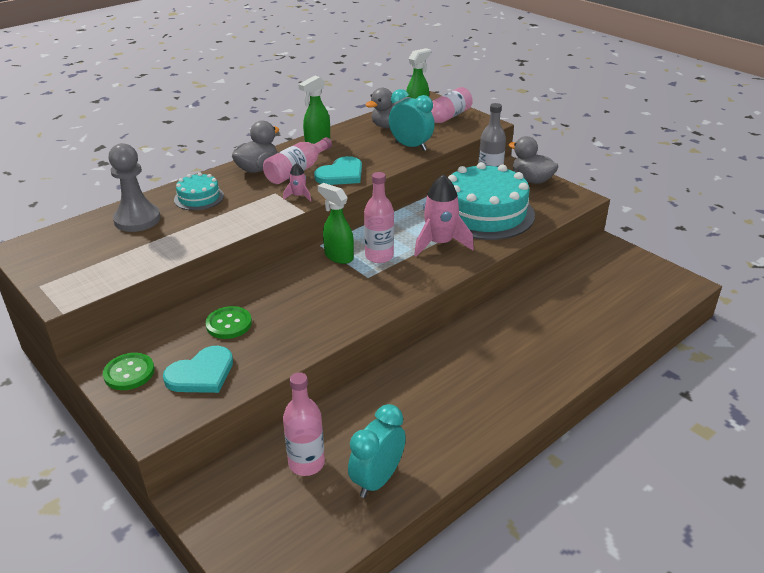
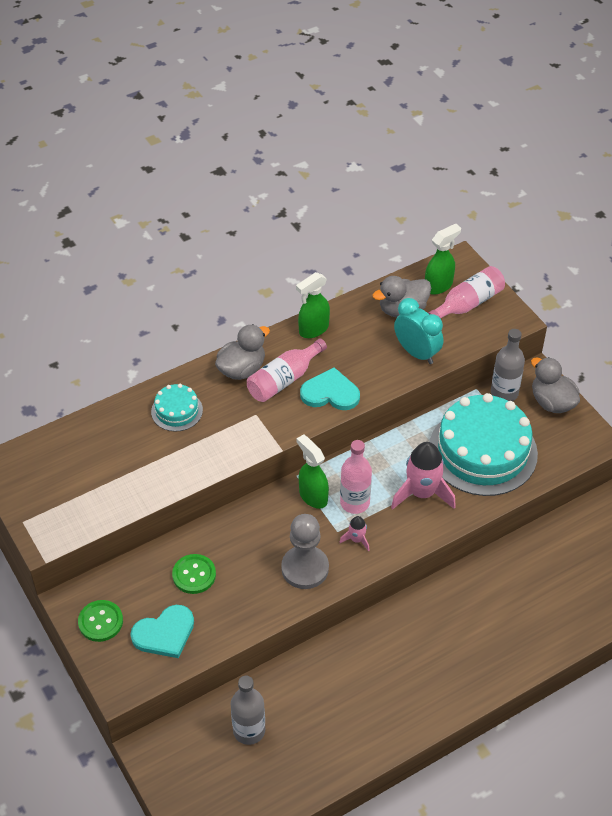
camera: 10 degrees right, 15 degrees up
(137, 219) = (114, 437): grey pawn -> grey pawn (305, 568)
(299, 196) = (280, 424): pink rocket -> pink rocket (356, 539)
(306, 463) = (249, 730): pink bottle -> grey bottle
(341, 174) = (330, 393): turquoise heart -> turquoise heart turned 135 degrees counterclockwise
(377, 480) = (308, 758): turquoise clock -> none

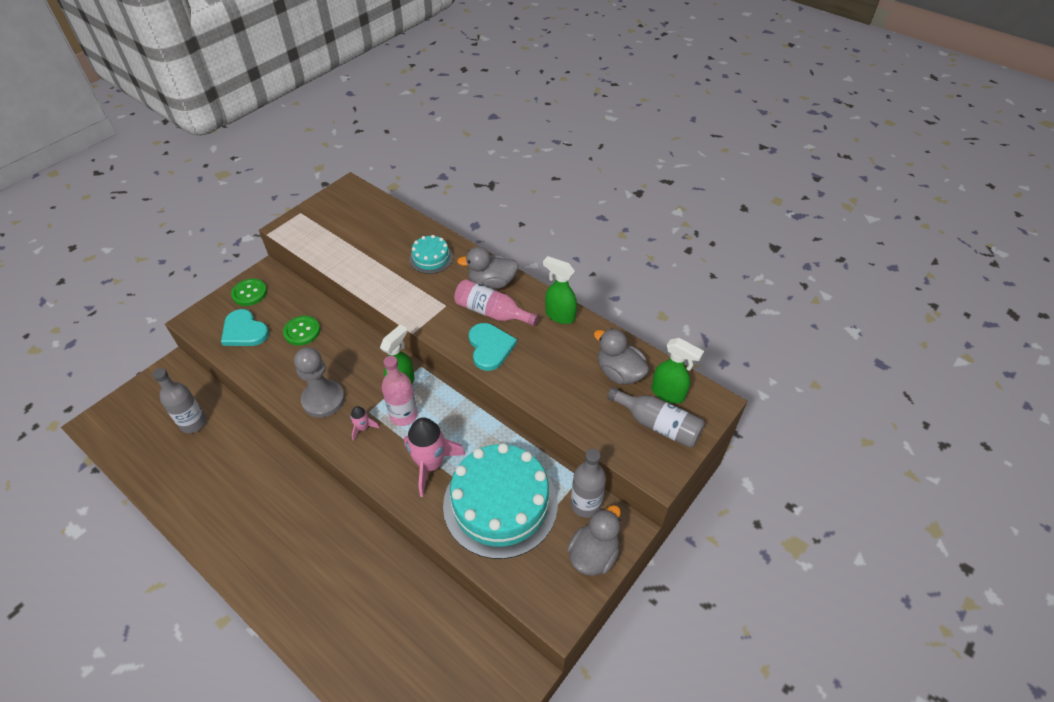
camera: 70 degrees right, 0 degrees up
(242, 369) = (491, 283): grey duck -> grey duck turned 150 degrees clockwise
(416, 353) = (569, 398): turquoise clock -> none
(468, 304) = (657, 424): pink bottle -> grey bottle

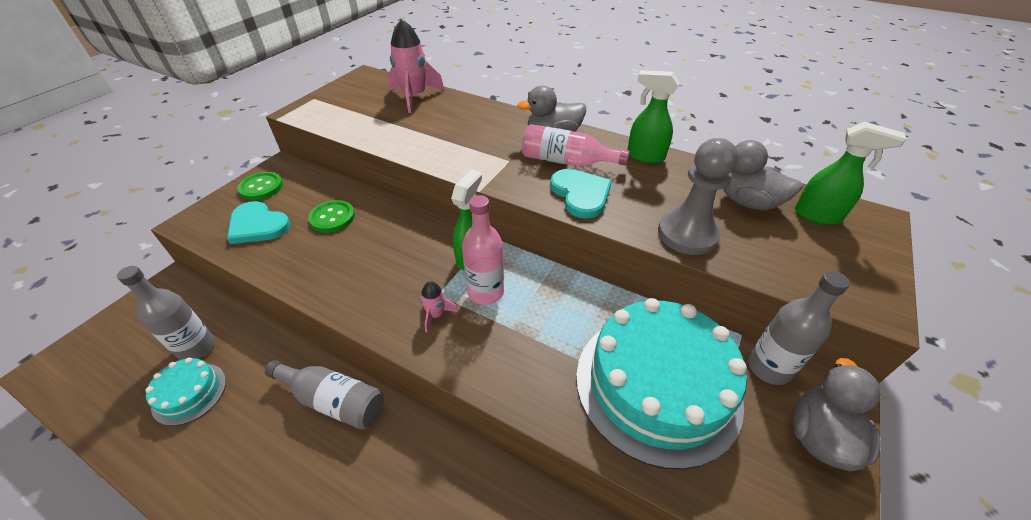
camera: 10 degrees left, 5 degrees down
(323, 400) = (374, 288): grey pawn -> grey pawn (687, 234)
(430, 464) = (542, 347): pink rocket -> pink rocket (414, 97)
(431, 258) = (475, 122): turquoise cake -> turquoise cake (189, 393)
(657, 424) = (830, 249): grey bottle -> grey bottle (334, 401)

